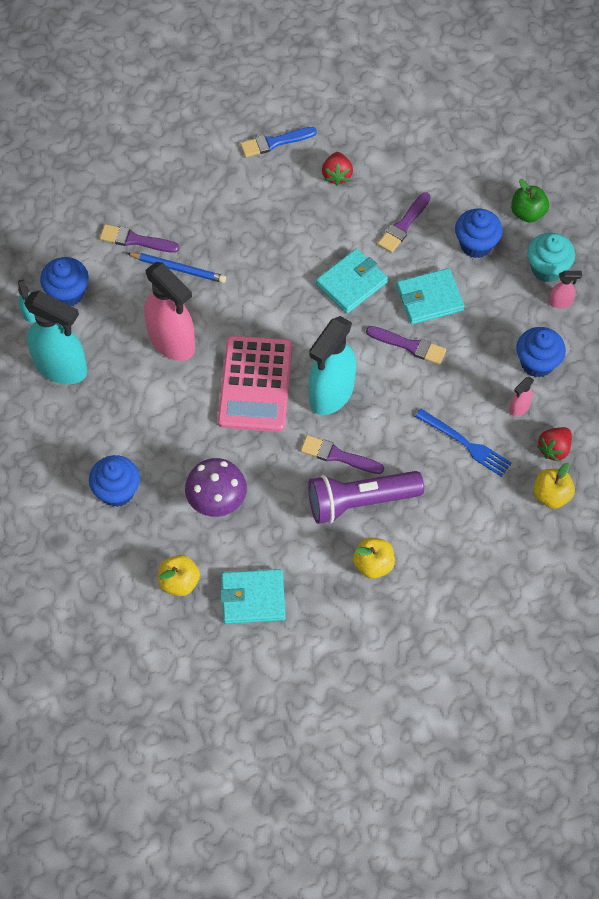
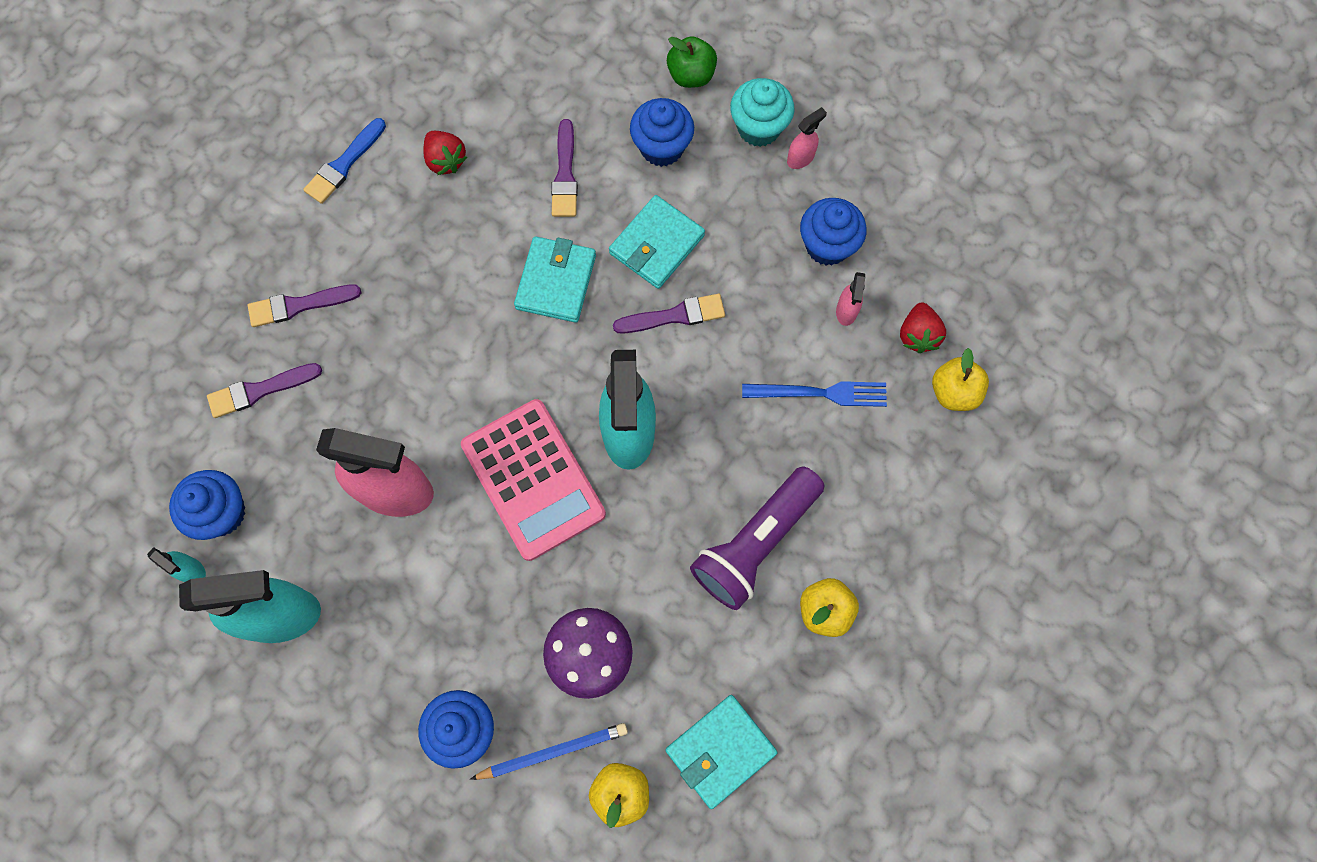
camera: 35 degrees left, 10 degrees up
(178, 269) = (338, 393): blue pencil -> blue pencil (553, 751)
(338, 456) = (690, 504): purple brush -> purple brush (299, 305)

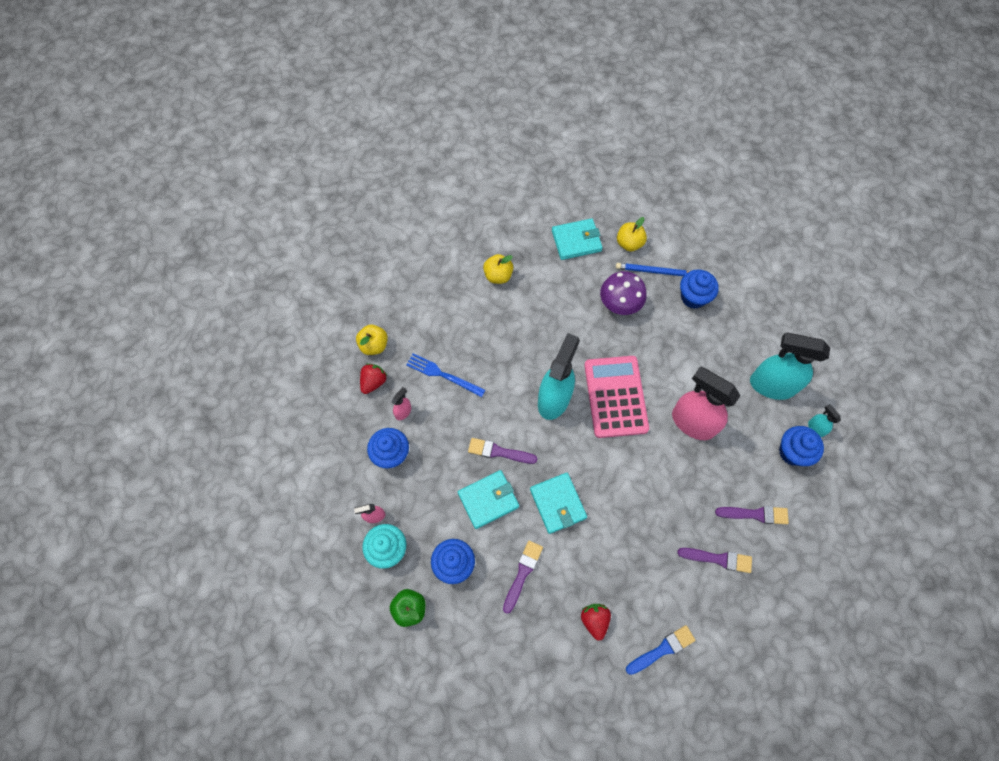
camera: 155 degrees left, 5 degrees down
(556, 281) = (558, 503): turquoise wallet -> turquoise wallet turned 60 degrees counterclockwise
(755, 543) = (515, 318): purple flashlight -> none

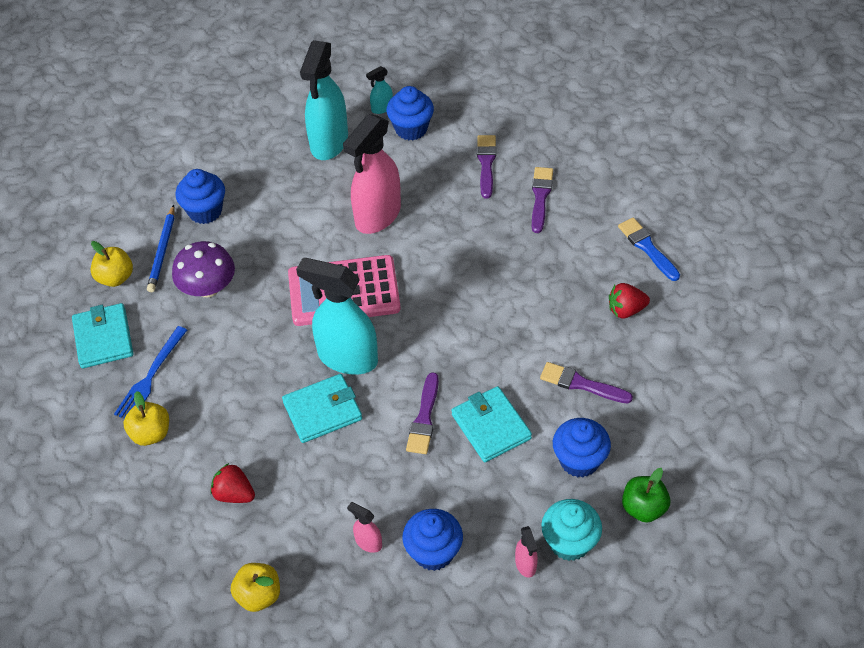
camera: 90 degrees left, 15 degrees down
(373, 382) = (320, 589): red strawberry -> red strawberry (234, 494)
(443, 375) = (310, 495): blue fork -> blue fork (150, 376)
(558, 503) = (489, 350): turquoise wallet -> turquoise wallet (322, 411)

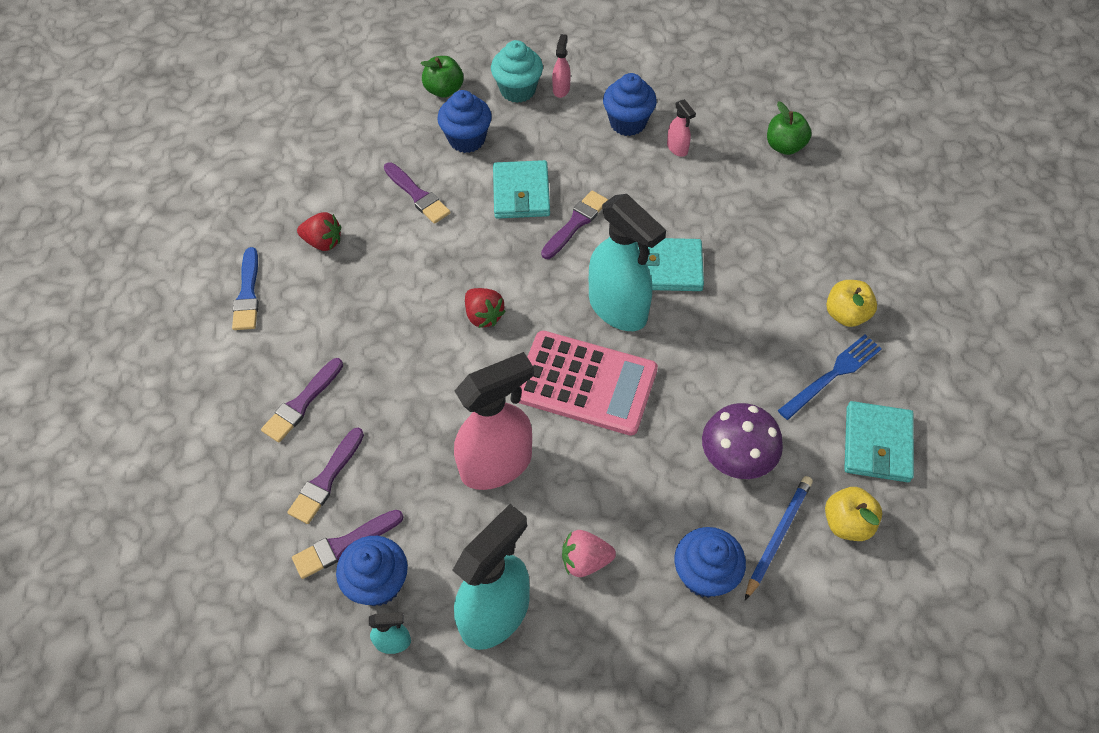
camera: 155 degrees left, 5 degrees up
(234, 494) = (779, 228): red strawberry -> red strawberry (483, 316)
(259, 595) = (784, 146): yellow apple -> green apple
(287, 188) = (585, 560): none -> pink strawberry
(447, 137) = (344, 545): none -> purple brush

